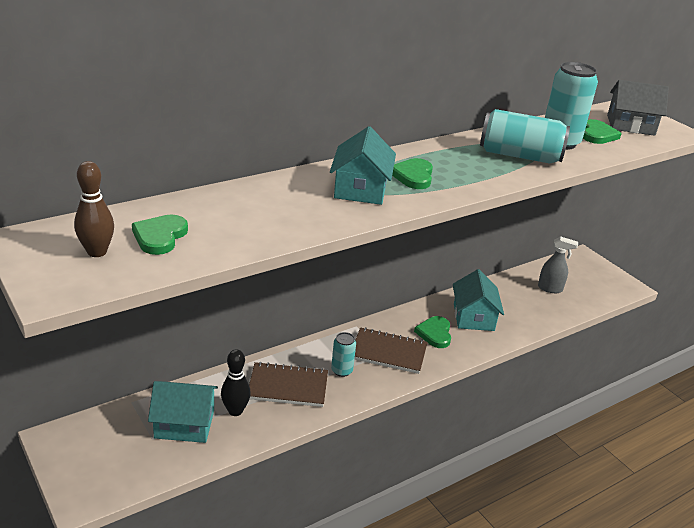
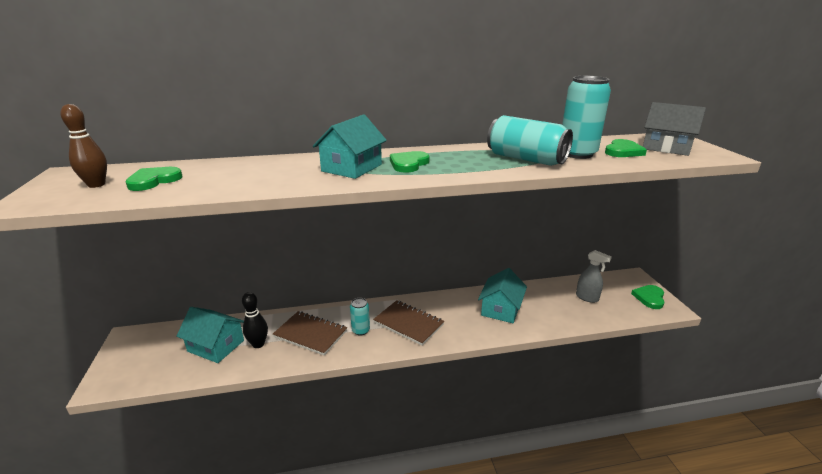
camera: 25 degrees right, 5 degrees down
(435, 333) = (458, 316): green heart -> green heart (649, 298)

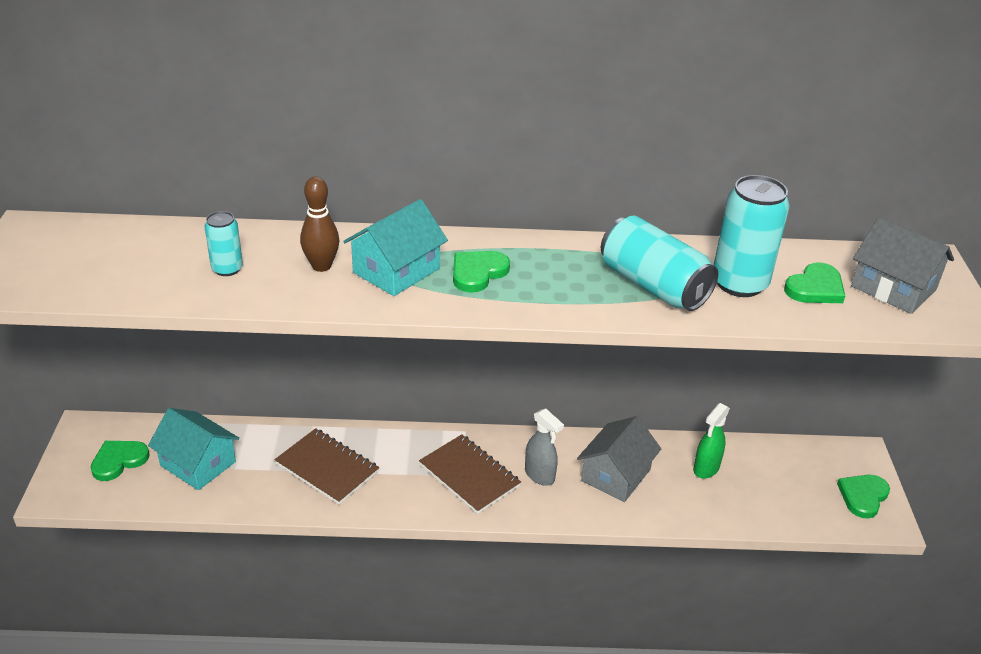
camera: 10 degrees right, 10 degrees up
(96, 185) = (68, 260): brown bowling pin -> brown bowling pin (321, 266)
(154, 181) = (137, 262): green heart -> green heart (119, 461)
(258, 344) = (254, 471): black bowling pin -> none
(360, 330) = (398, 474): turquoise can -> turquoise can (227, 269)
(501, 309) = (615, 475): turquoise house -> grey house
(552, 297) = (706, 469): none -> green spray bottle
(587, 298) = (761, 479): grey spray bottle -> grey spray bottle (540, 475)

